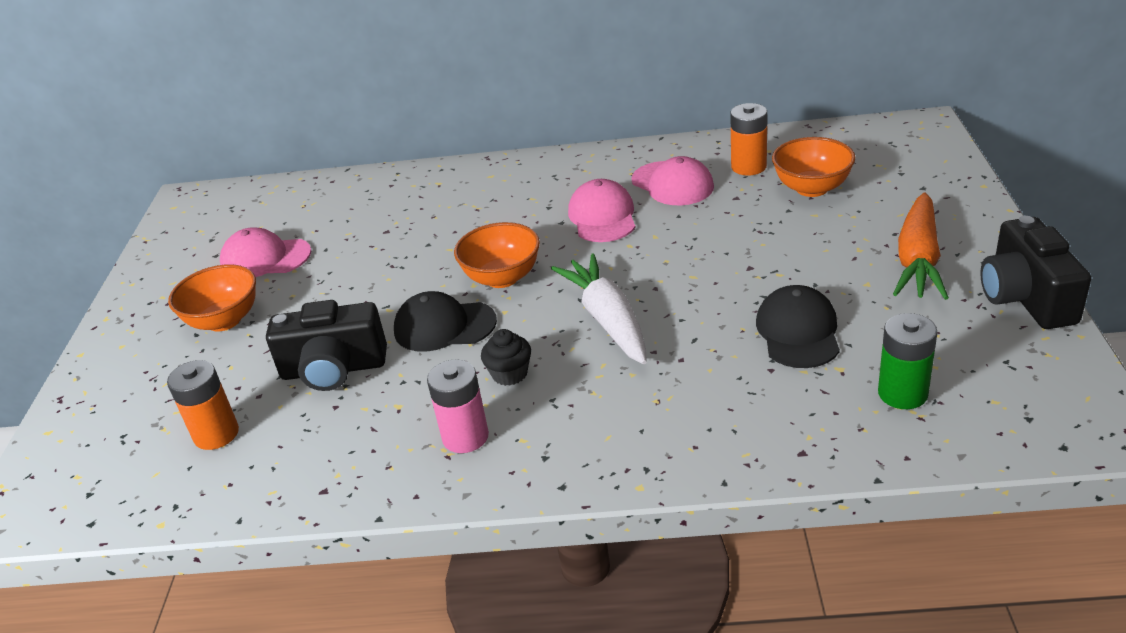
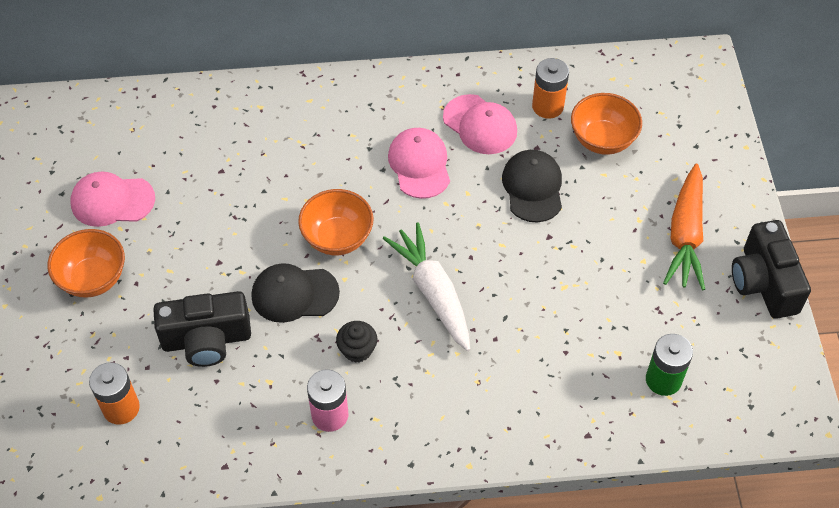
camera: 10 degrees left, 20 degrees up
(798, 332) = (587, 312): black cap -> black cap (533, 187)

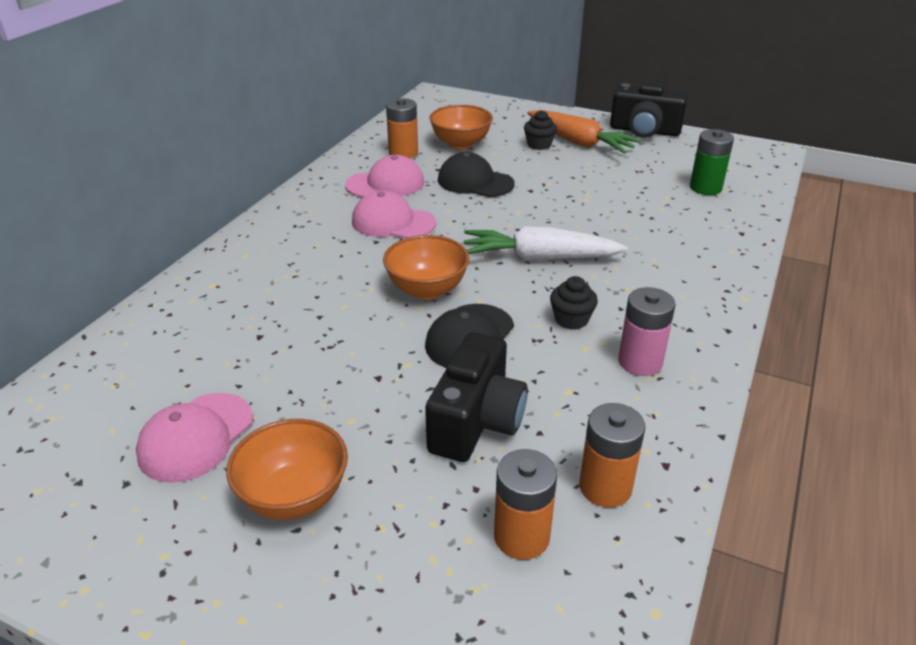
camera: 60 degrees left, 20 degrees down
(185, 438) = (605, 487): none -> orange battery
(651, 203) = (539, 145): none -> black cupcake

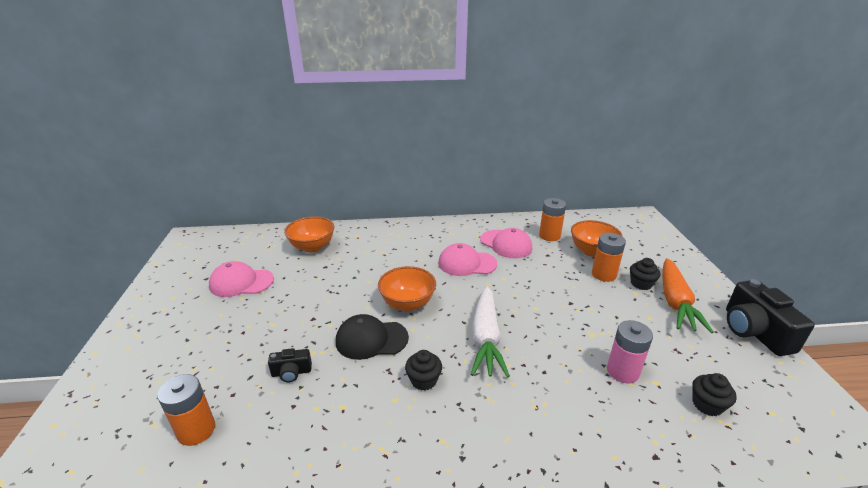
camera: 60 degrees right, 5 degrees down
(294, 496) = (209, 329): orange bowl -> orange bowl (312, 247)
(393, 222) = (467, 263): pink cap -> pink cap turned 75 degrees counterclockwise
(475, 182) = (550, 275): black cap -> none
(476, 421) = (291, 372): black camera -> black camera, size x0.50
(539, 258) = (486, 338): white carrot -> white carrot turned 150 degrees counterclockwise
(605, 487) = (250, 459): orange battery -> orange battery (603, 274)
(640, 362) = (397, 437): pink battery -> pink battery (622, 371)
(705, 188) = (707, 405): green battery -> black cupcake

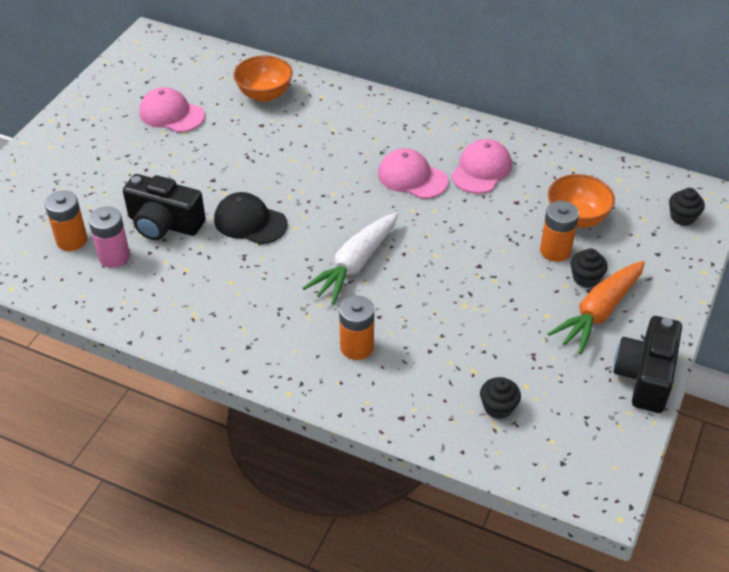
camera: 30 degrees right, 15 degrees up
(291, 372) = (164, 224): black camera -> black camera, size x2.01
(407, 303) = (311, 199): orange bowl -> none
(423, 380) = (266, 277): black cupcake -> black cupcake (682, 217)
(506, 244) = (481, 170): pink cap -> pink cap turned 135 degrees counterclockwise
(549, 236) = (547, 178): orange battery -> orange battery (357, 347)
(622, 371) = (453, 348): pink battery -> pink battery (114, 256)

